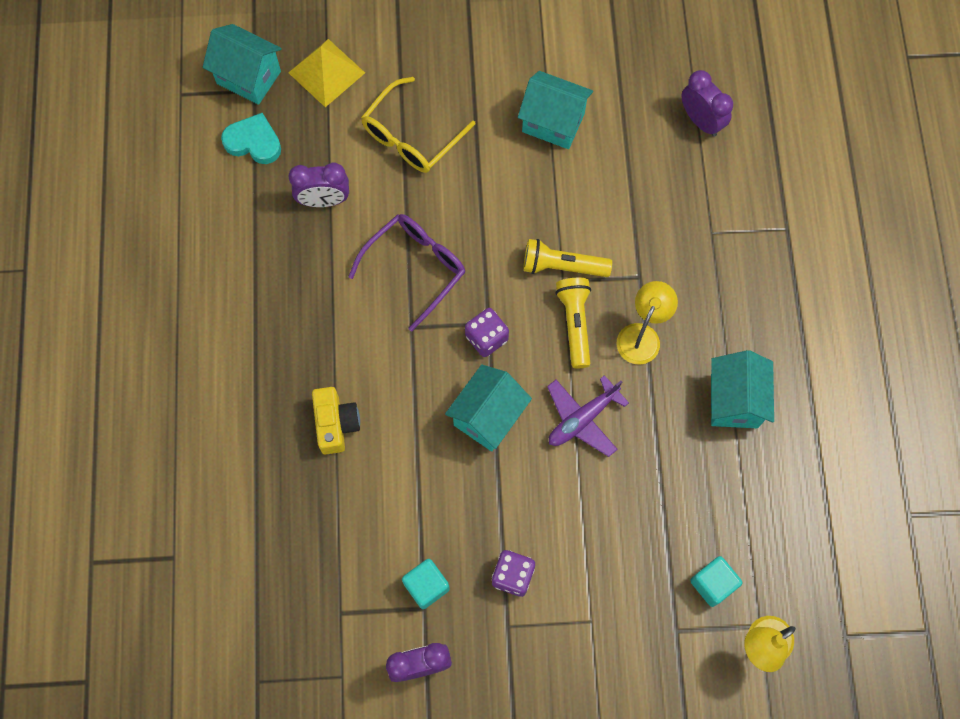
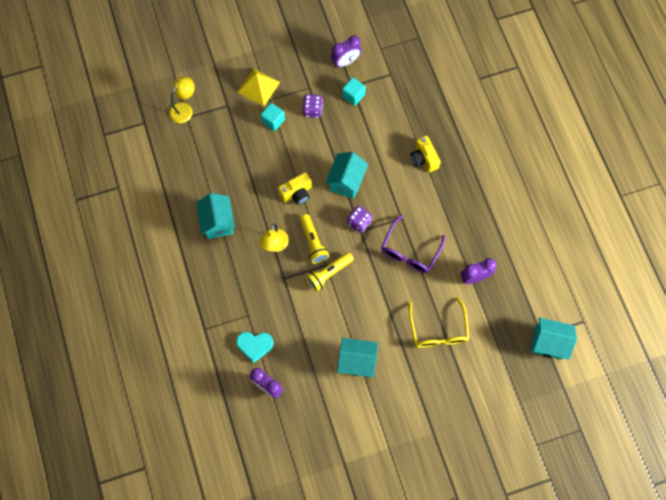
camera: 165 degrees right, 0 degrees up
(253, 142) = (528, 302): turquoise heart -> turquoise heart (255, 345)
(326, 72) = (503, 358): yellow pyramid -> yellow pyramid (258, 87)
(411, 136) = (438, 330): yellow glasses -> yellow glasses turned 150 degrees clockwise
(562, 266) = (328, 273): yellow flashlight -> yellow flashlight turned 150 degrees clockwise
(582, 419) = (296, 193): purple plane -> yellow camera
(712, 583) = (213, 130): turquoise cube -> turquoise cube (273, 121)

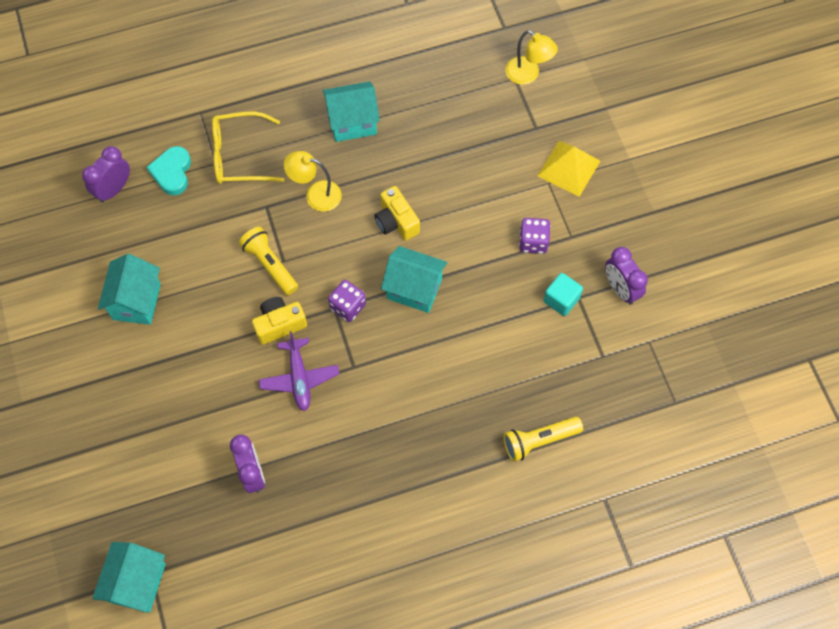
camera: 90 degrees right, 5 degrees down
(273, 121) = (513, 188): turquoise cube -> none
(313, 242) = (318, 244): yellow flashlight -> yellow flashlight (539, 440)
(410, 251) = (299, 378): purple glasses -> purple plane
(424, 158) = (454, 403): yellow camera -> yellow camera (279, 324)
(438, 330) = (172, 415): yellow glasses -> yellow glasses (239, 155)

